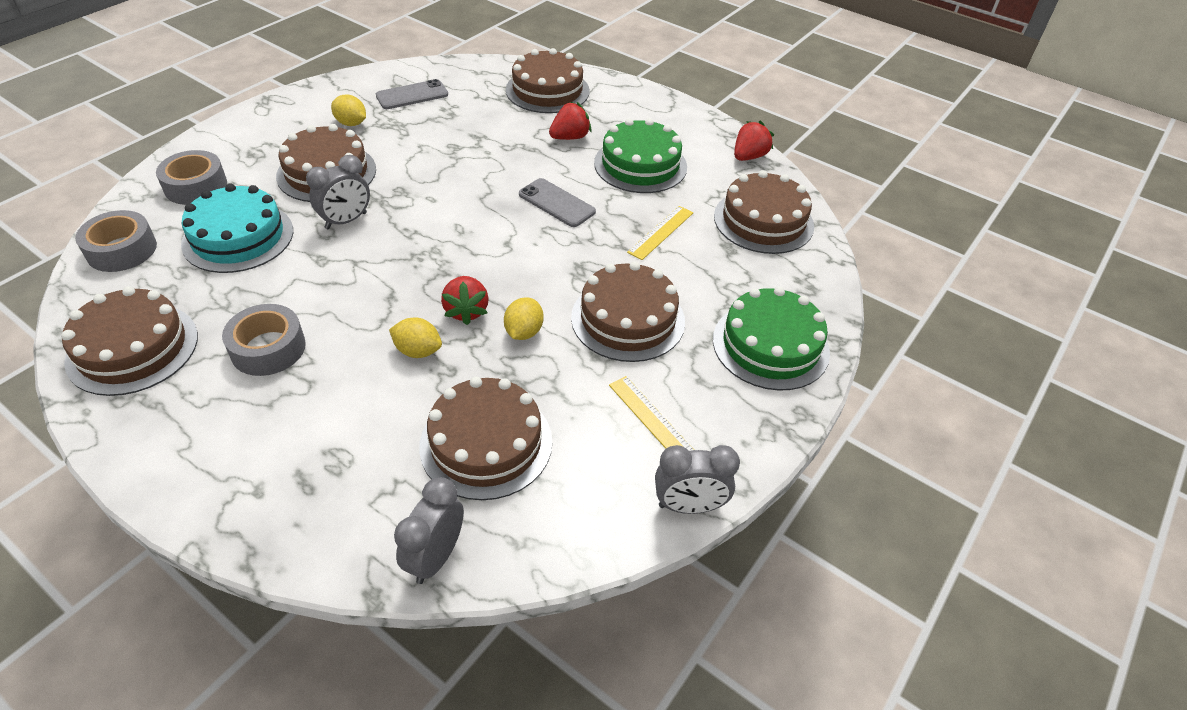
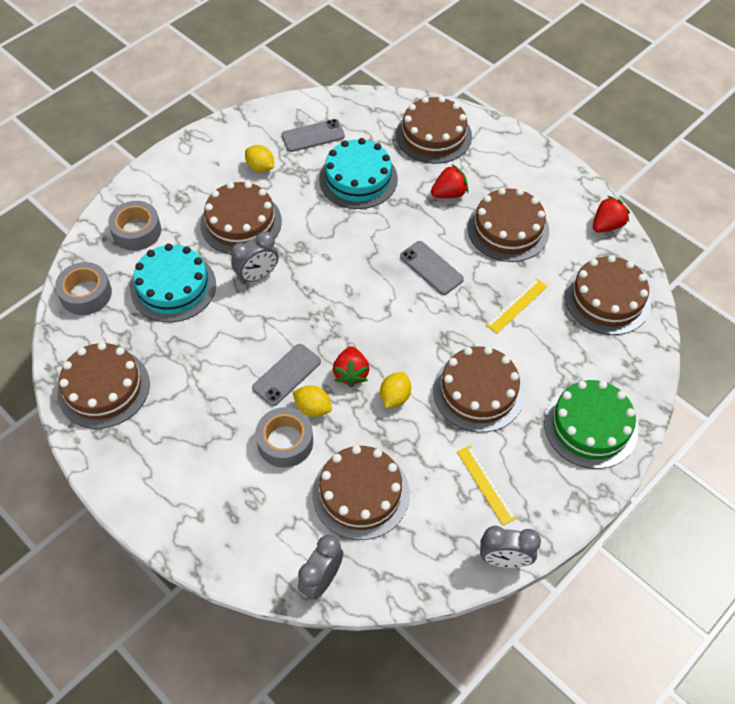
camera: 10 degrees right, 10 degrees up
(268, 348) = (201, 396): grey tape -> grey tape (285, 442)
(383, 317) = (286, 375): none -> grey phone
(465, 129) = (358, 179): none -> turquoise cake
(640, 165) = (508, 229): green cake -> brown cake

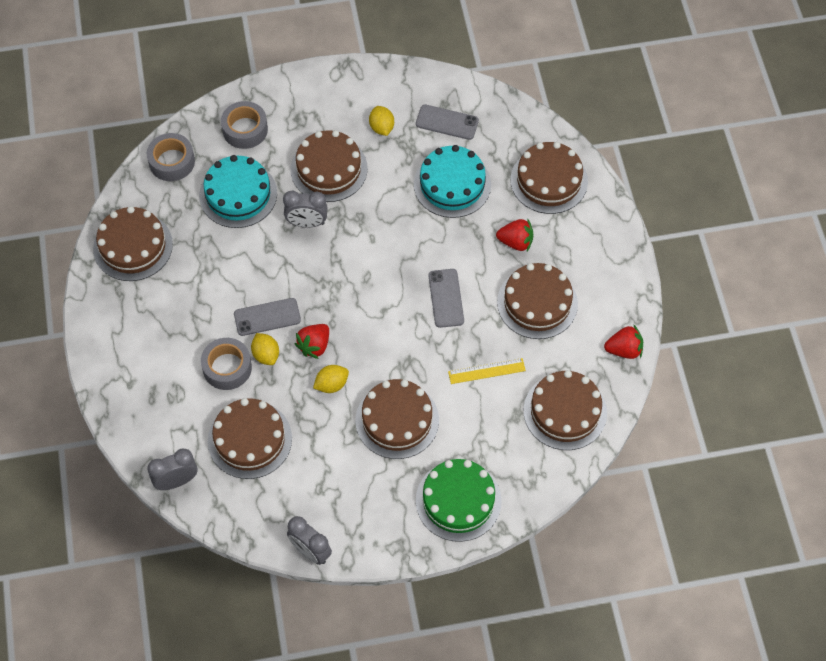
camera: 35 degrees right, 5 degrees up
(486, 484) = (343, 491): yellow ruler -> none

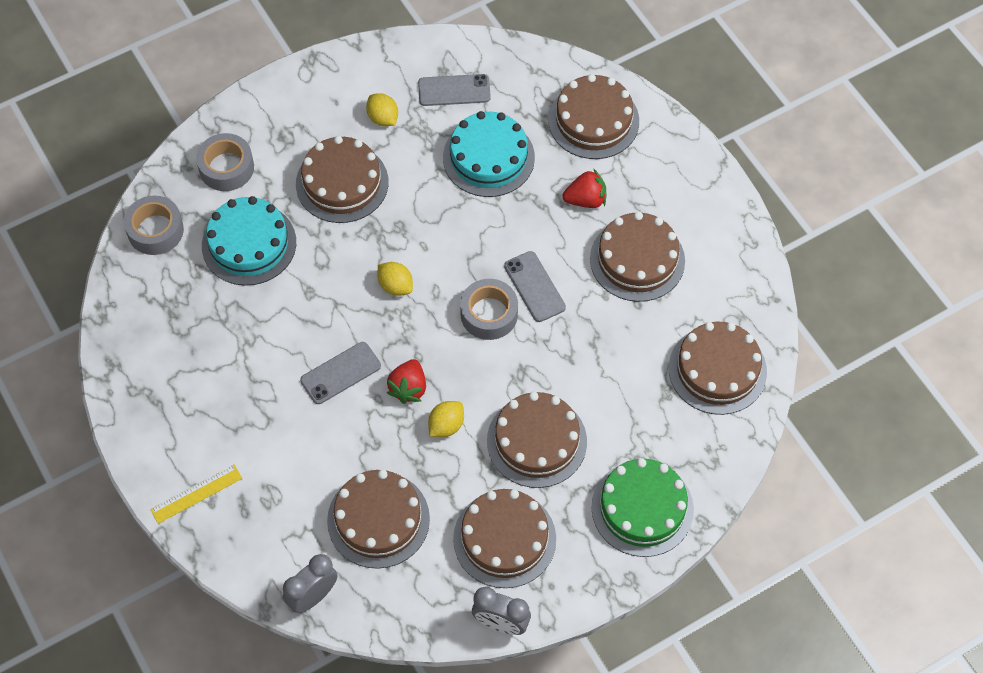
camera: 20 degrees left, 0 degrees up
(133, 246) = (149, 342): brown cake -> brown cake (504, 539)
(227, 367) = (318, 446): grey tape -> grey tape (489, 314)
(266, 355) = (357, 416): yellow lemon -> yellow lemon (395, 286)
(307, 223) = (342, 252): grey clock -> none
(486, 371) = (613, 353): yellow ruler -> yellow ruler (196, 494)
(624, 350) = (752, 281): red strawberry -> none

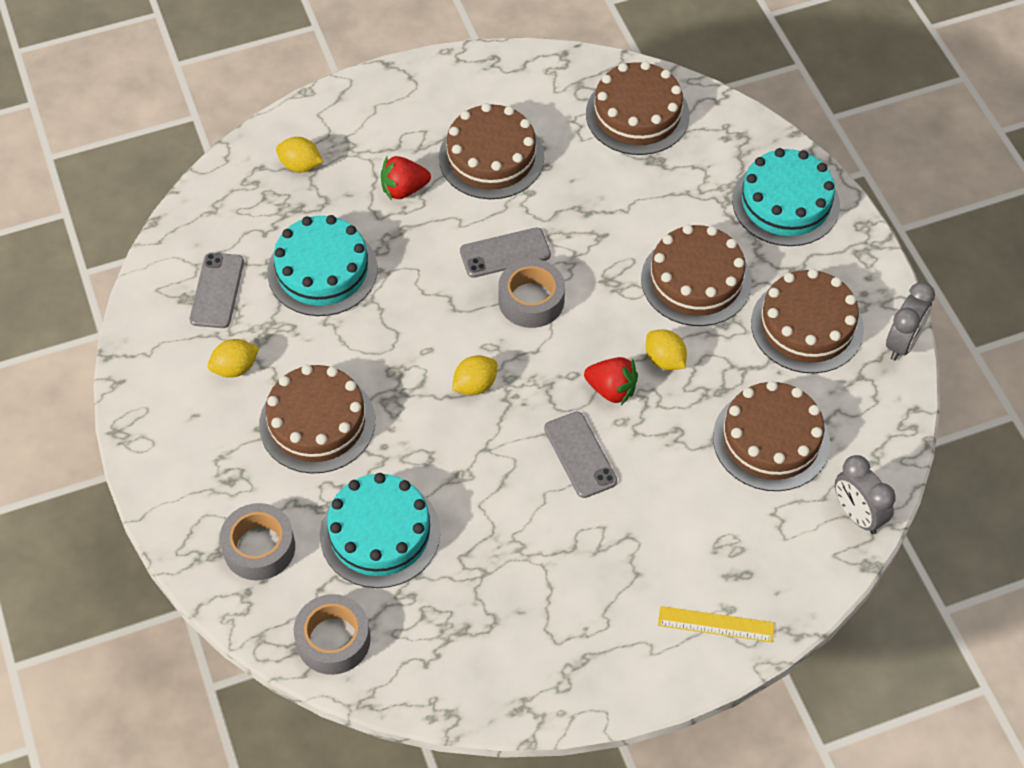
camera: 80 degrees left, 5 degrees down
(196, 494) = (716, 624): yellow ruler -> yellow ruler turned 60 degrees counterclockwise
(586, 200) = (404, 189): red strawberry -> red strawberry turned 105 degrees counterclockwise
(593, 120) = (300, 165): brown cake -> yellow lemon
(642, 508) = (785, 203): green cake -> turquoise cake

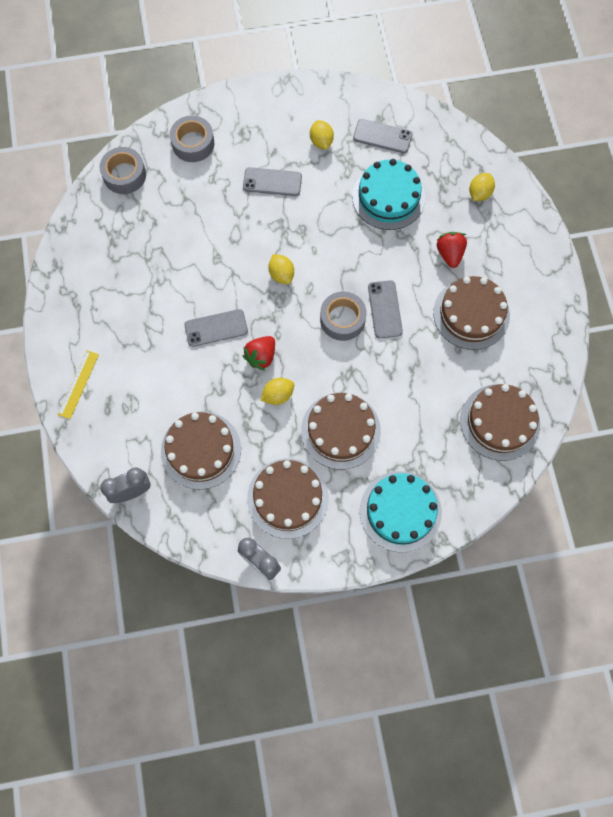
camera: 100 degrees right, 15 degrees up
(317, 422) = (272, 182): brown cake -> grey phone
(380, 533) = (187, 207): turquoise cake -> none

